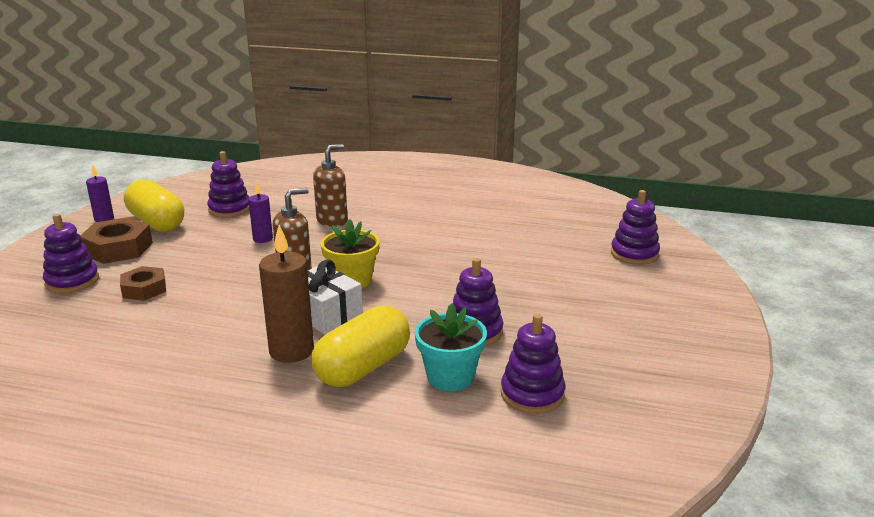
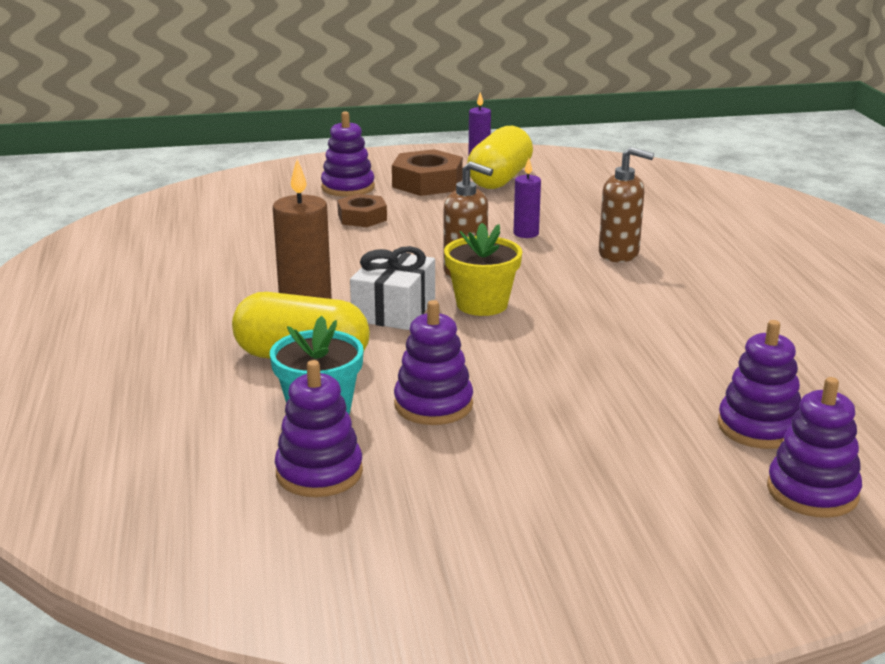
camera: 65 degrees right, 0 degrees up
(230, 209) = (574, 198): purple stacking toy -> purple stacking toy (758, 427)

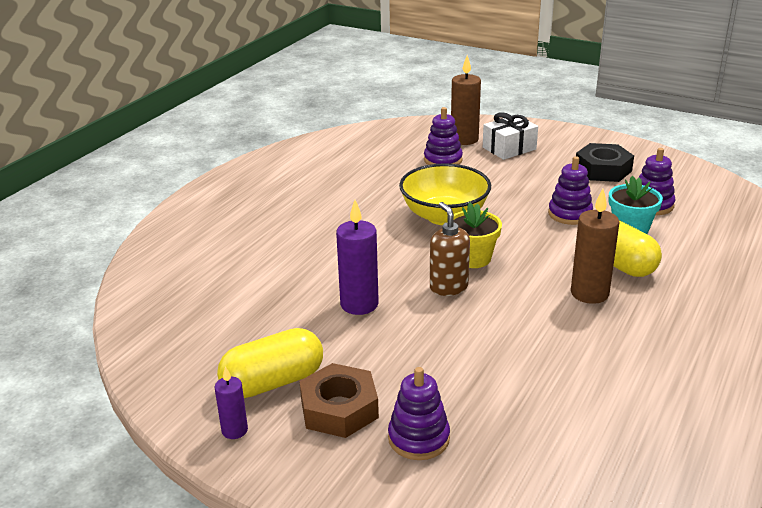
camera: 140 degrees left, 5 degrees up
(362, 217) = (454, 381): brown nut -> none
(394, 310) = (530, 275): white gift -> white gift (509, 148)
(473, 523) = (603, 169): none -> black nut
(526, 233) = (359, 304): purple candle -> purple candle, size x1.75
(594, 339) = (444, 216): none -> yellow bowl
(619, 254) = (334, 261): brown soap dispenser -> none
(812, 492) = (464, 139): purple stacking toy -> brown candle

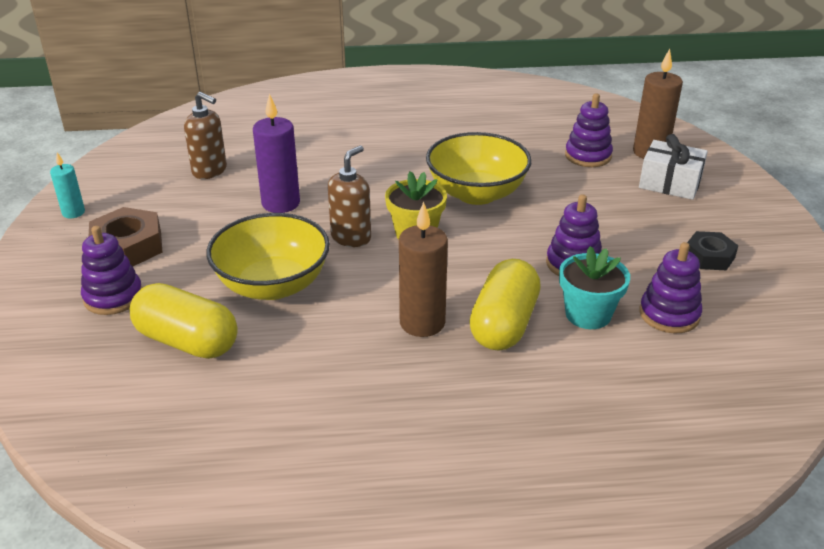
camera: 55 degrees right, 5 degrees up
(234, 430) = (73, 212): purple candle -> turquoise candle
(256, 326) = (210, 171): none -> brown soap dispenser
(273, 382) = (142, 206): yellow capsule -> yellow capsule (187, 341)
(481, 344) = (272, 285): none -> yellow bowl
(603, 169) = (709, 256): black nut -> black nut, size x0.65

